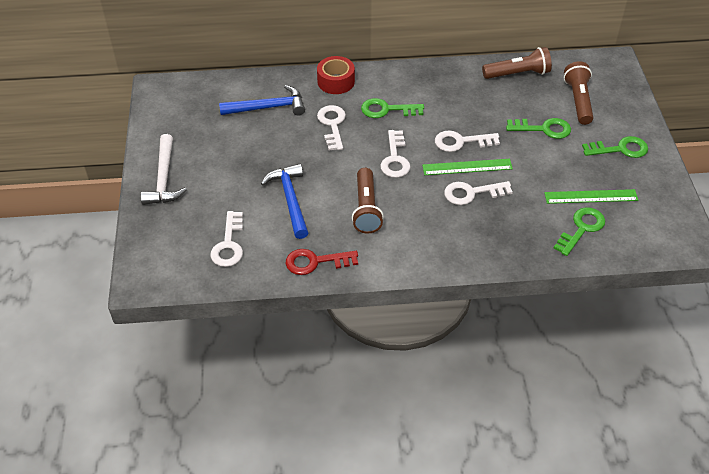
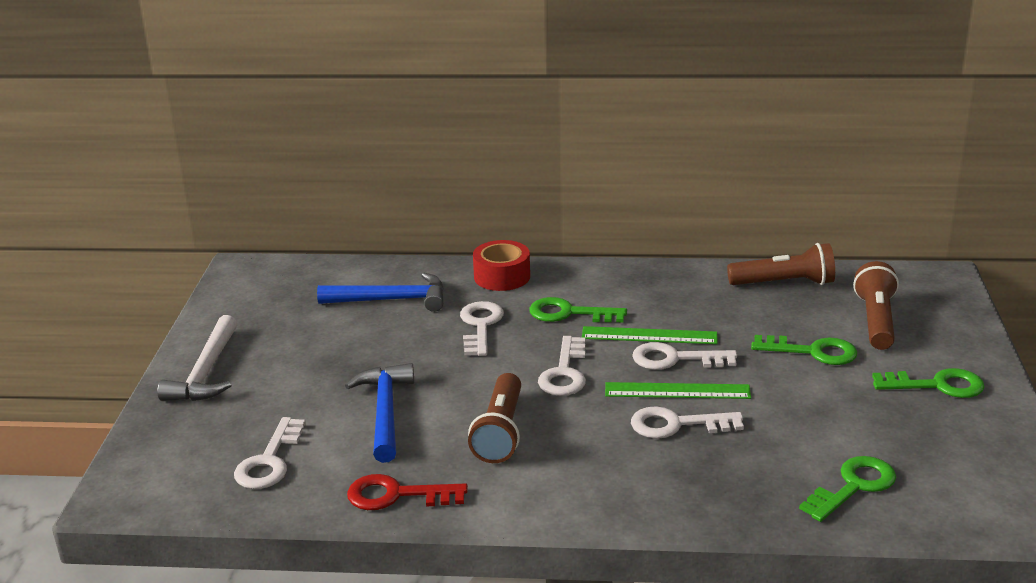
camera: 10 degrees right, 20 degrees down
(591, 197) = (877, 444): green ruler -> green ruler (649, 336)

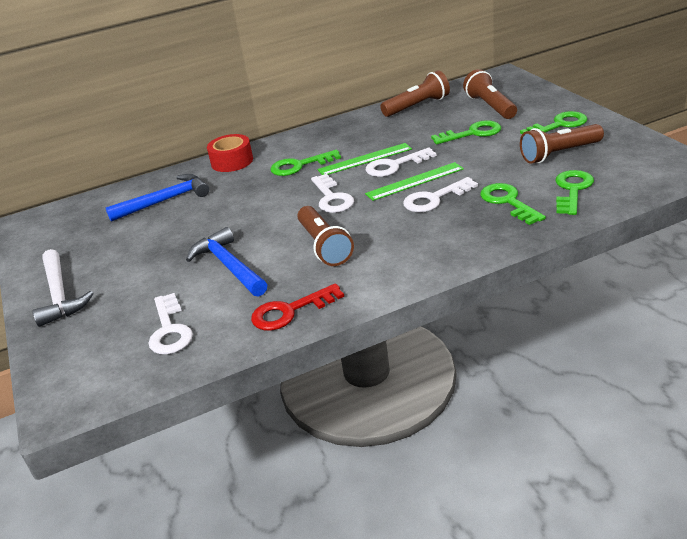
camera: 25 degrees left, 5 degrees up
(480, 326) = (246, 193): white key -> none
(758, 468) = (508, 202): none -> green key
(892, 428) = (559, 154): none -> brown flashlight

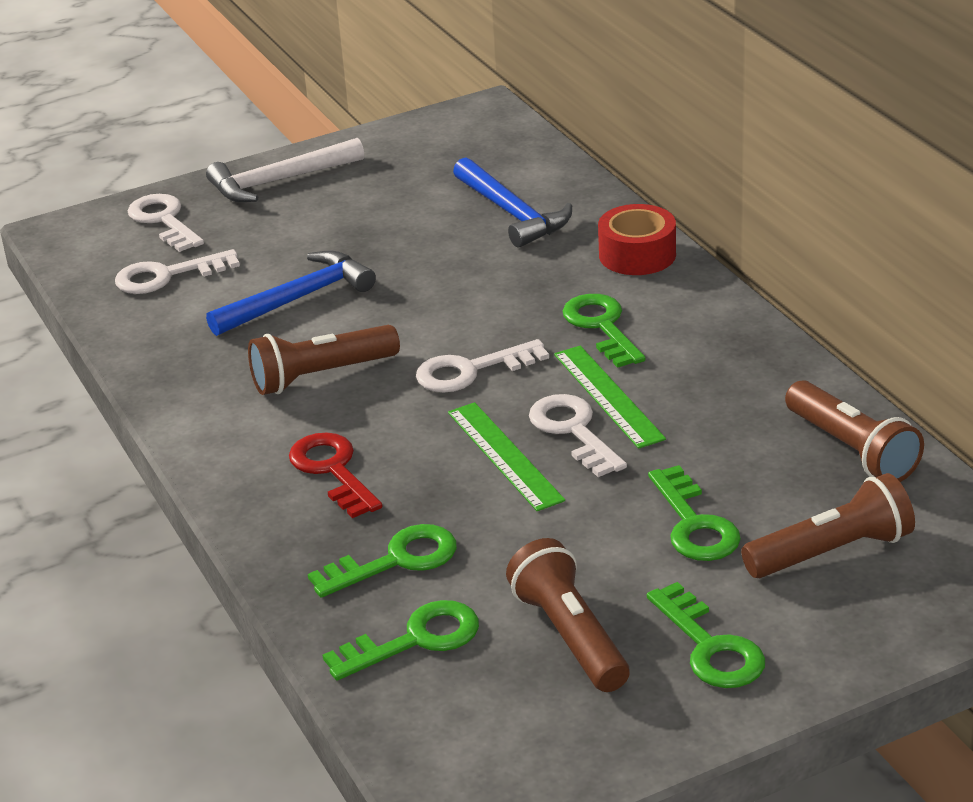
camera: 85 degrees right, 0 degrees up
(290, 311) = (168, 362): red key -> red key (333, 471)
(434, 198) = (434, 479): white key -> white key (164, 221)
(572, 190) = (415, 640): green key -> green key turned 45 degrees counterclockwise

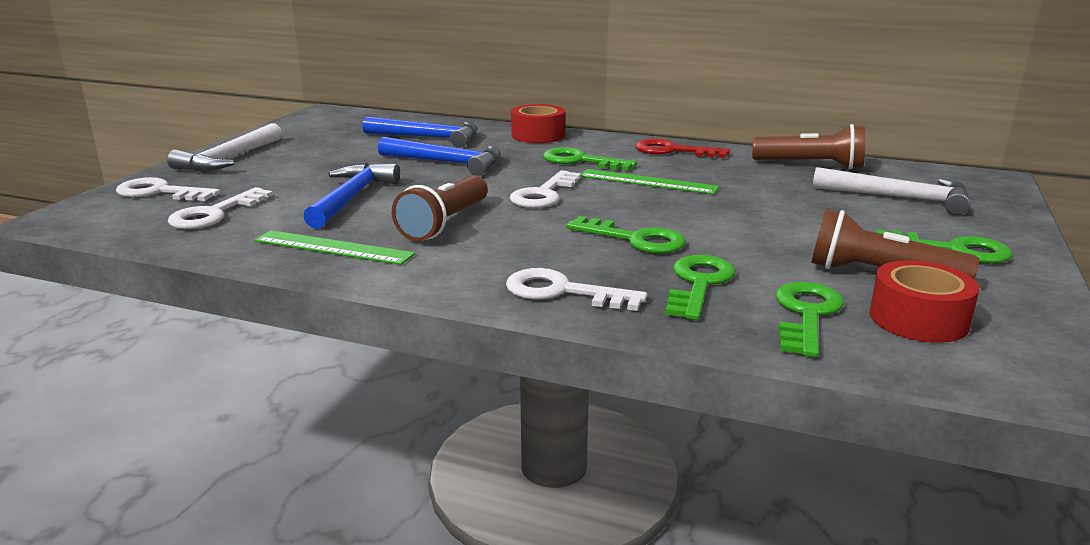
camera: 45 degrees left, 10 degrees down
(333, 471) = (554, 260): red key -> red key (673, 151)
(462, 272) = (447, 163): none -> blue hammer
(494, 696) = (918, 319): none -> red tape
(504, 456) = (648, 219): green ruler -> green ruler (333, 247)
(573, 431) = (663, 198): white key -> white key (563, 292)
(694, 524) = (815, 210): green key -> green key (634, 239)
(831, 552) = (899, 198): brown flashlight -> white hammer

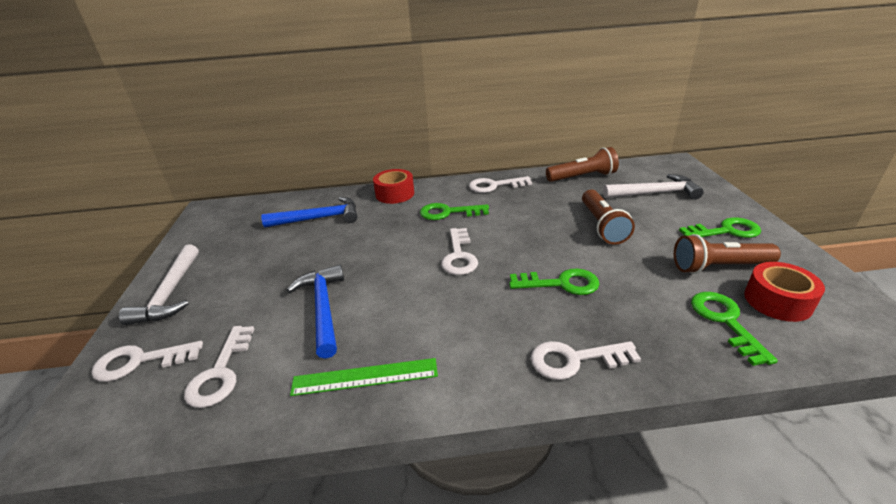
camera: 25 degrees left, 10 degrees up
(445, 223) = (422, 313): brown flashlight -> brown flashlight (602, 226)
(447, 163) = (359, 242): blue hammer -> none
(647, 182) = (510, 221): green ruler -> none
(673, 151) = (495, 186): red key -> white key
(698, 284) = (642, 315): green key -> none

